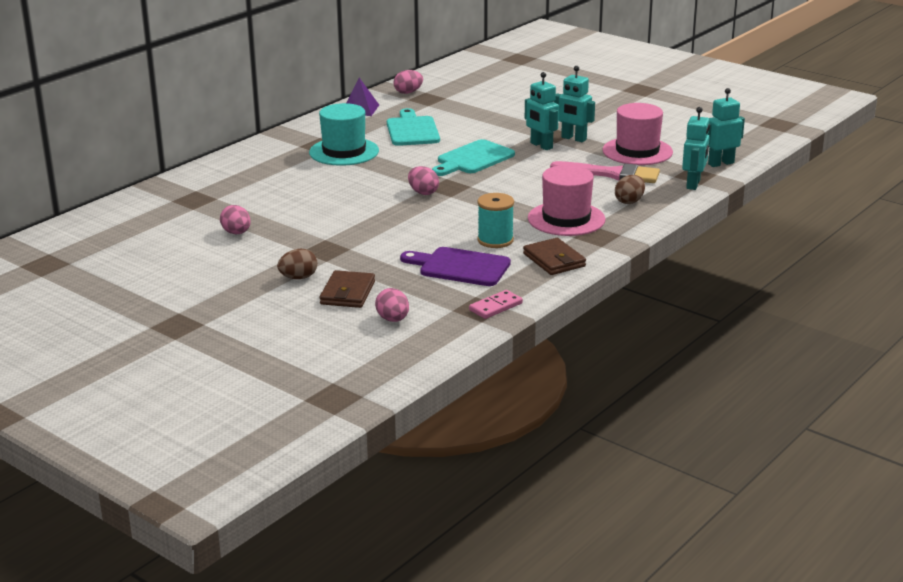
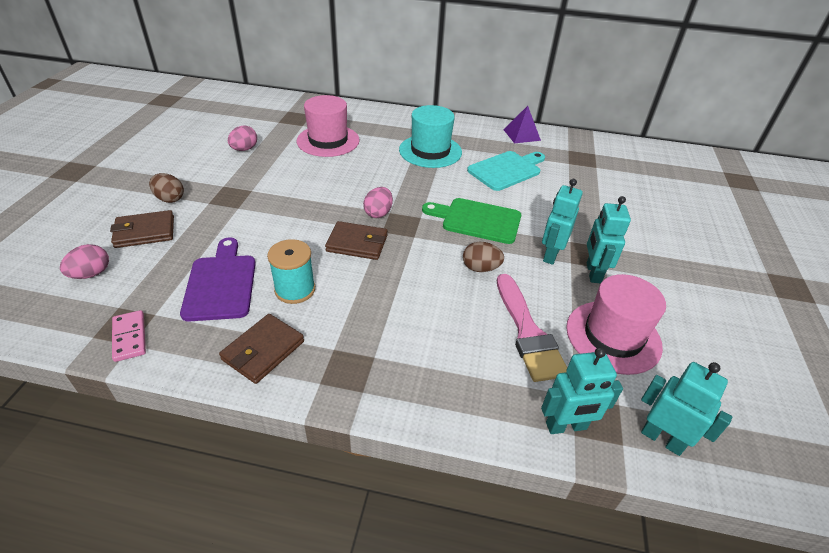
camera: 60 degrees right, 15 degrees up
(408, 92) = (582, 146): pink egg -> none
(458, 208) = (357, 243): none -> brown wallet
(473, 159) = (477, 220): turquoise cutting board -> green cutting board
(495, 307) = (130, 337): pink domino -> pink domino turned 45 degrees clockwise
(566, 219) = (378, 329): pink hat -> pink hat (328, 141)
(629, 201) = (463, 372): brown egg -> brown egg (480, 268)

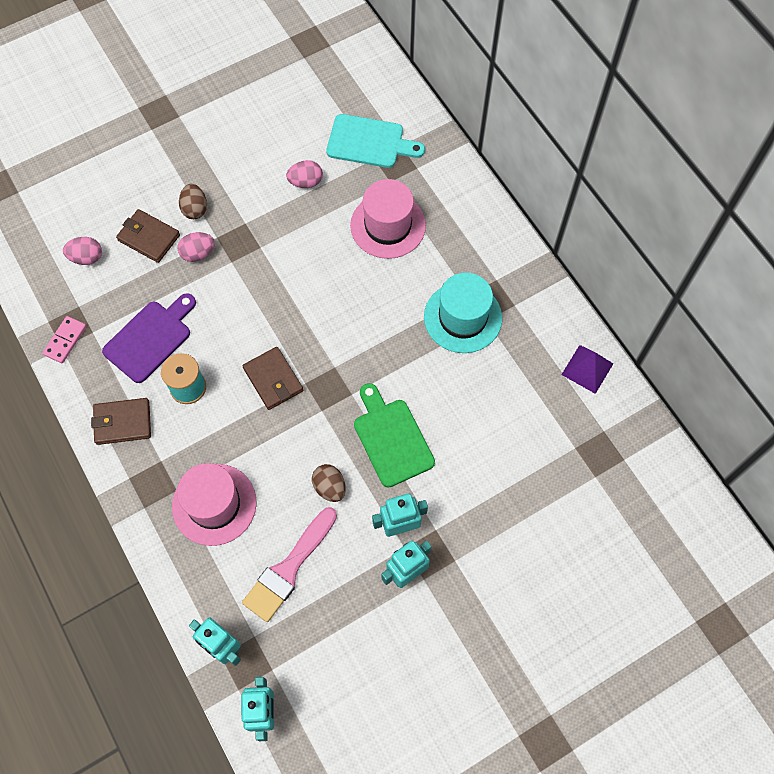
camera: 50 degrees right, 25 degrees up
(378, 213) = (325, 360): pink egg -> pink egg (198, 253)
(506, 170) = (500, 404): turquoise cutting board -> turquoise cutting board (369, 142)
(613, 336) = (339, 630): pink hat -> pink hat (214, 504)

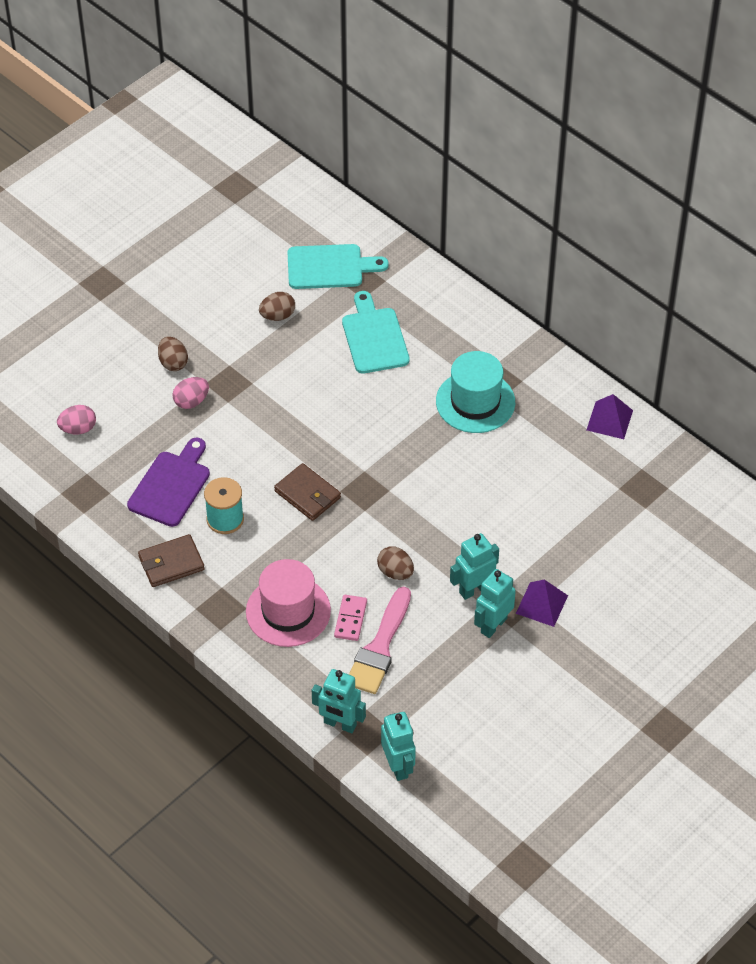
camera: 15 degrees left, 15 degrees down
(65, 340) = (85, 506): pink domino -> pink domino (350, 619)
(149, 238) = (135, 398): brown wallet -> none
(306, 182) = (277, 316): pink egg -> brown egg
(388, 225) = (374, 337): pink hat -> turquoise cutting board
(391, 438) = (441, 519): green cutting board -> none
(461, 561) = (541, 604): none -> purple pyramid

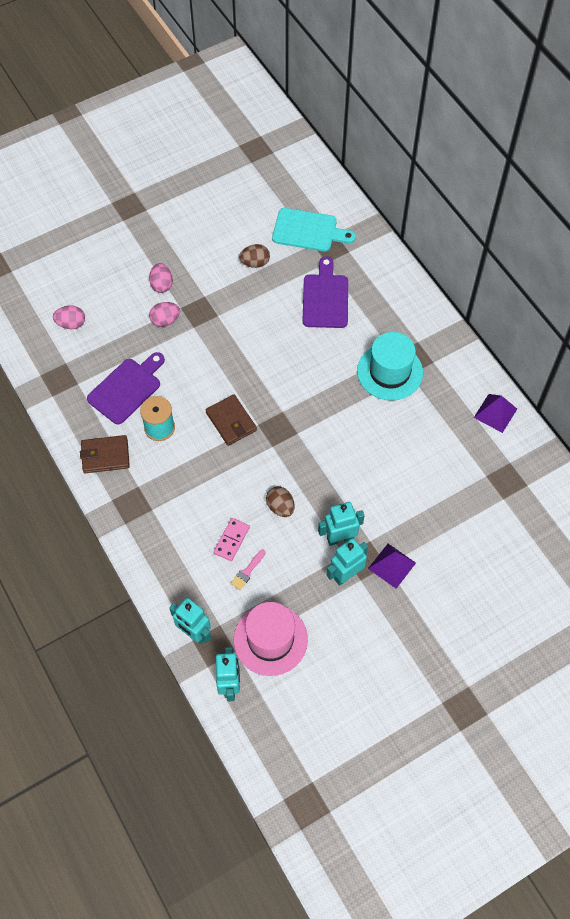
camera: 15 degrees right, 10 degrees up
(173, 363) = (161, 284): brown egg -> pink egg
(288, 611) = (184, 520): pink hat -> pink hat (270, 639)
(374, 337) = (325, 298): turquoise cutting board -> purple cutting board
(380, 647) = (247, 571): pink brush -> pink brush, size x0.45

